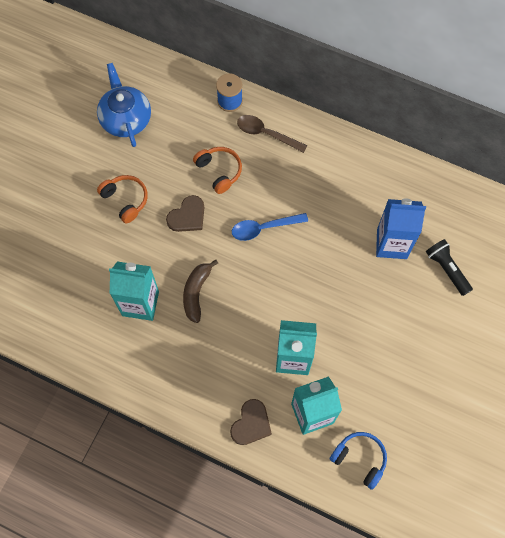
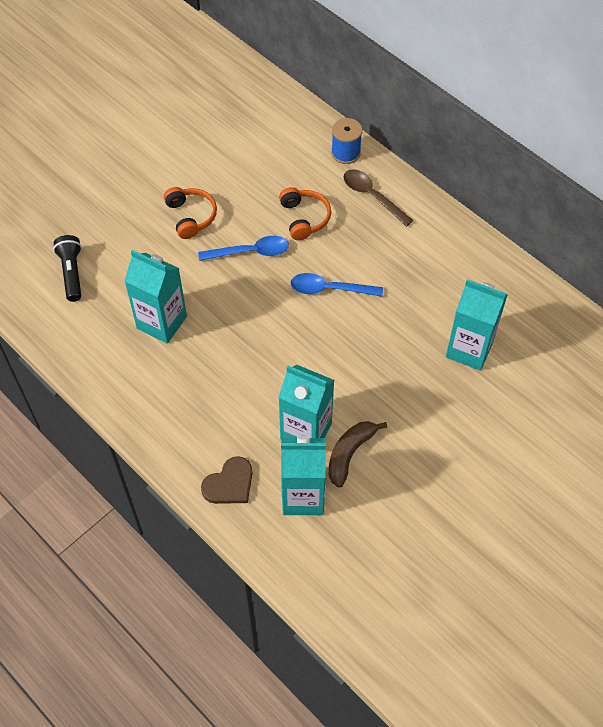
camera: 20 degrees right, 10 degrees down
(126, 119) = (226, 139): blue teapot -> none
(187, 216) = (250, 252): brown heart -> blue spoon
(196, 293) = (227, 331): brown banana -> brown banana (349, 454)
(359, 459) = (337, 563): blue headphones -> none
(391, 244) = (469, 349): blue carton -> turquoise carton
(446, 269) = (523, 396): black flashlight -> black flashlight (71, 273)

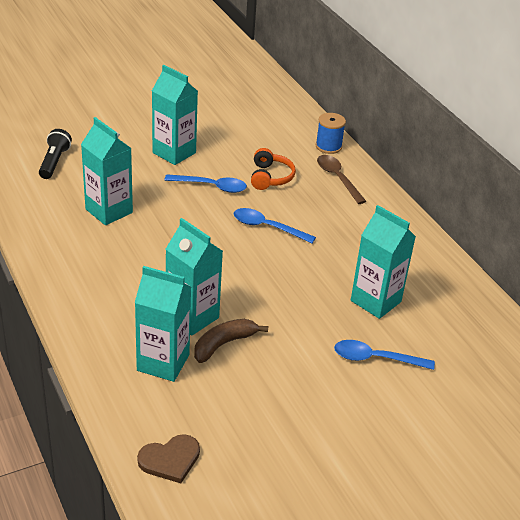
camera: 15 degrees right, 20 degrees down
(191, 216) = (174, 153): orange headphones -> turquoise carton
(229, 484) = (101, 334): brown heart -> brown heart (170, 460)
(494, 420) = (375, 358): none -> blue spoon

